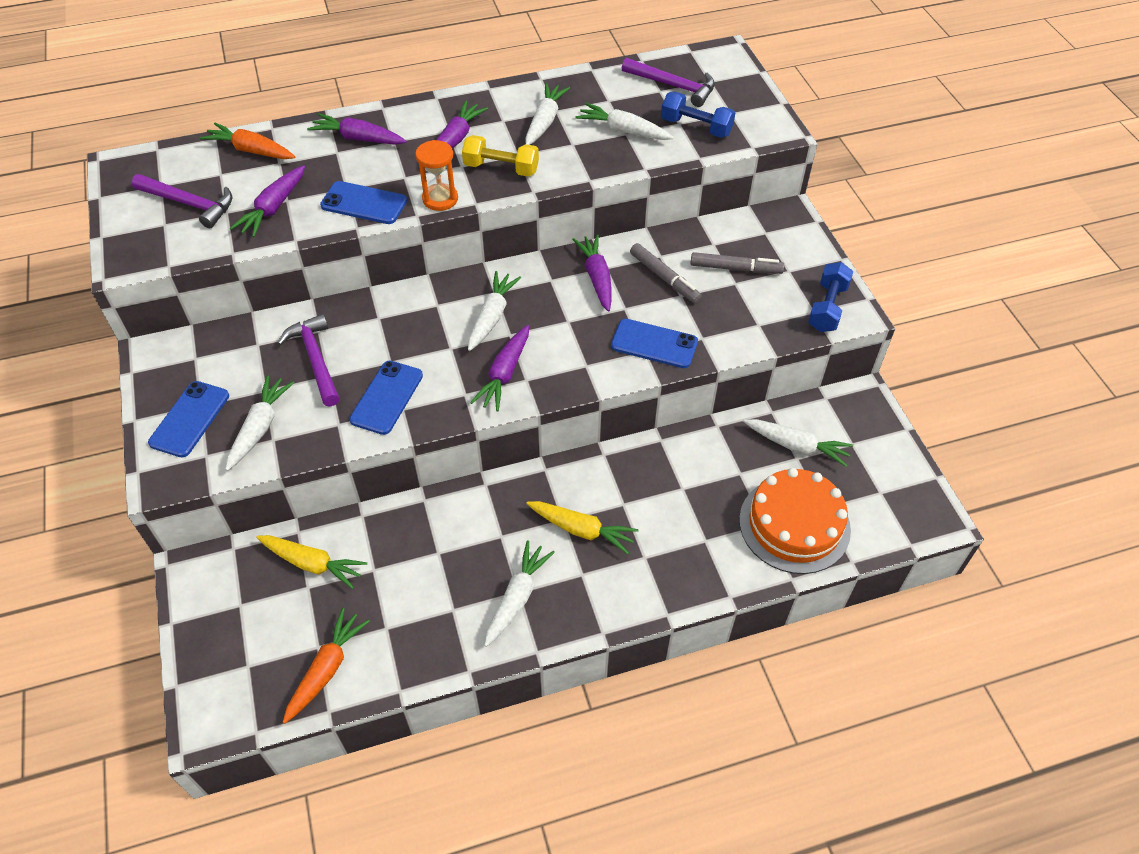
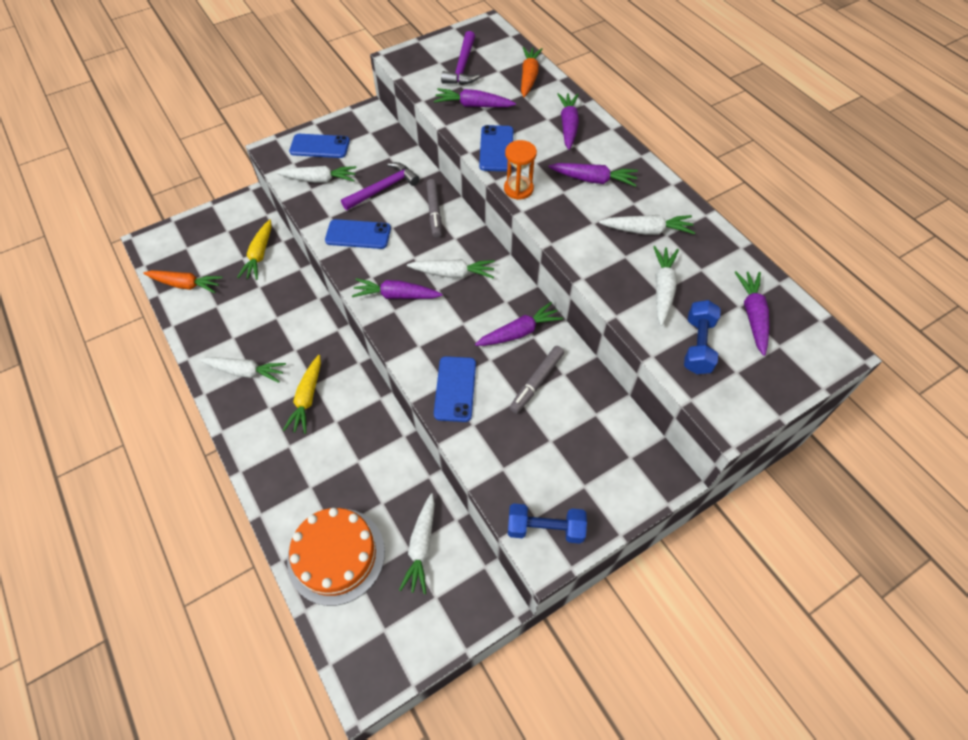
camera: 75 degrees right, 5 degrees up
(501, 168) = (571, 216): yellow dumbbell -> none
(673, 86) = (752, 315): purple hammer -> purple carrot
(735, 268) = (570, 438): grey marker -> grey marker (434, 211)

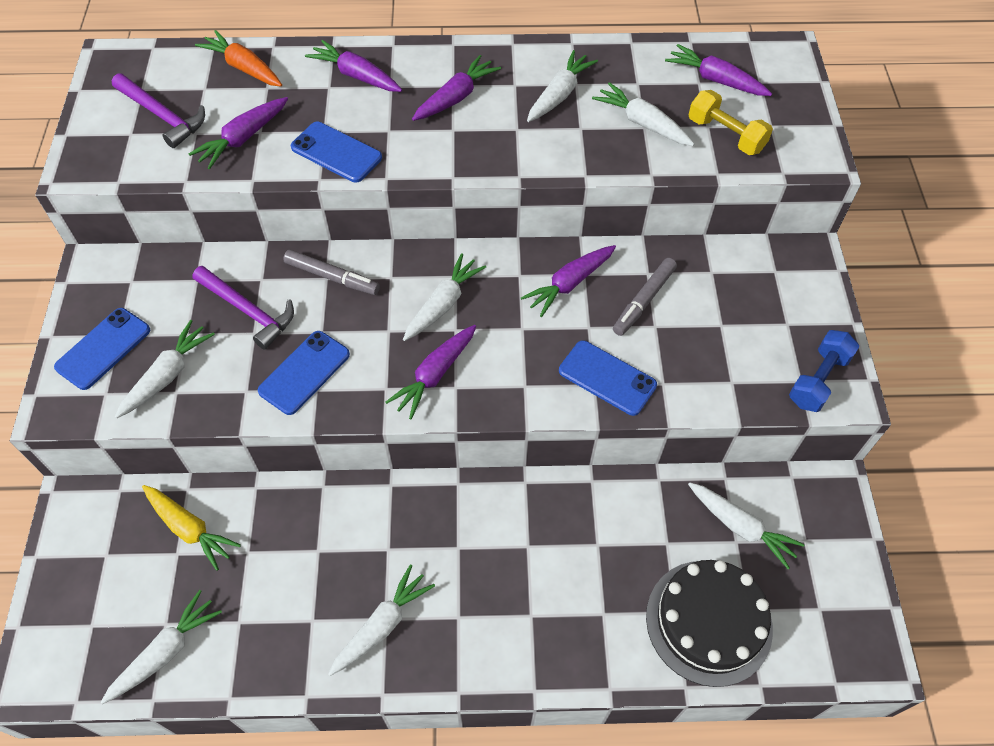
camera: 60 degrees left, 0 degrees up
(185, 284) = (165, 652): orange carrot -> white carrot
(307, 398) = (474, 564): yellow carrot -> none
(336, 555) = (708, 622): orange cake -> black cake
(383, 188) = (248, 311): purple hammer -> purple hammer turned 135 degrees clockwise
(518, 189) = (417, 164): orange hourglass -> none
(519, 332) = (569, 284): purple carrot -> purple carrot turned 135 degrees counterclockwise
(536, 382) = (644, 301): grey marker -> grey marker turned 60 degrees clockwise
(698, 345) = (726, 135): blue dumbbell -> yellow dumbbell

